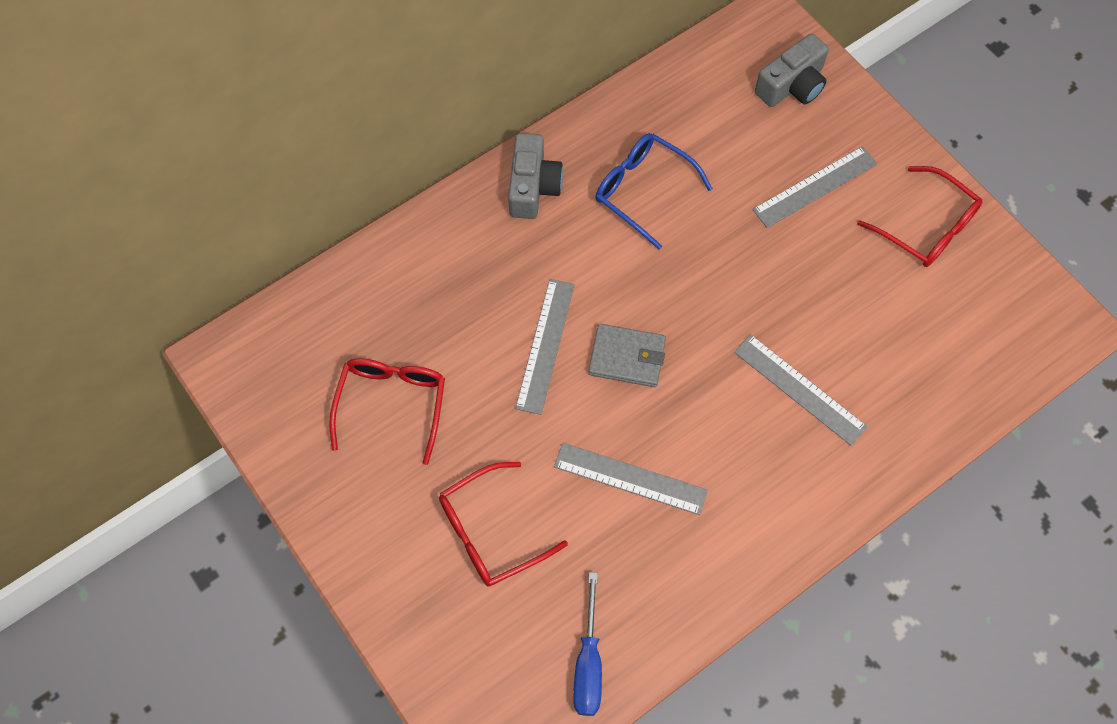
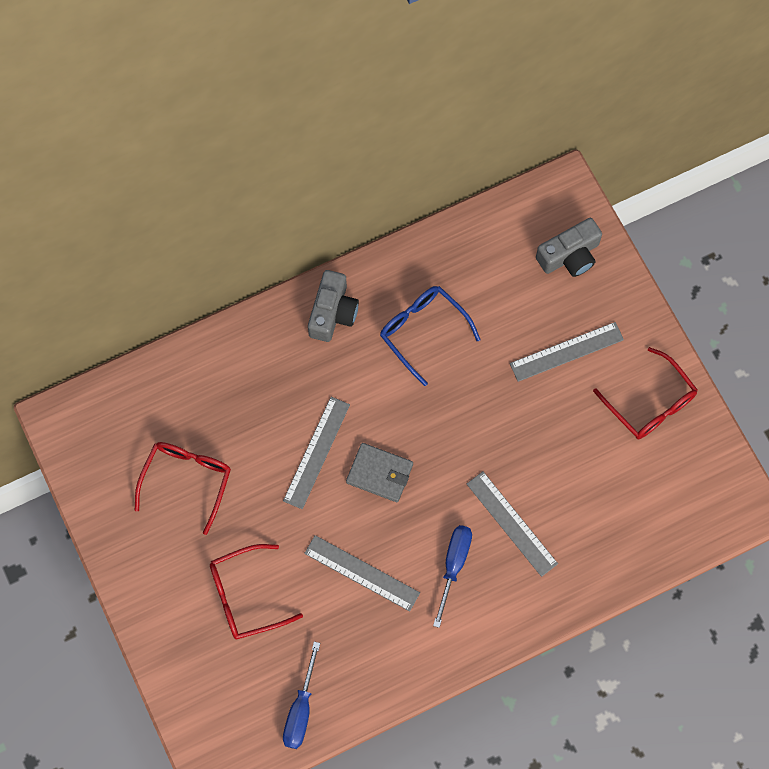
camera: 10 degrees right, 5 degrees up
(741, 450) = (453, 565): none -> blue screwdriver

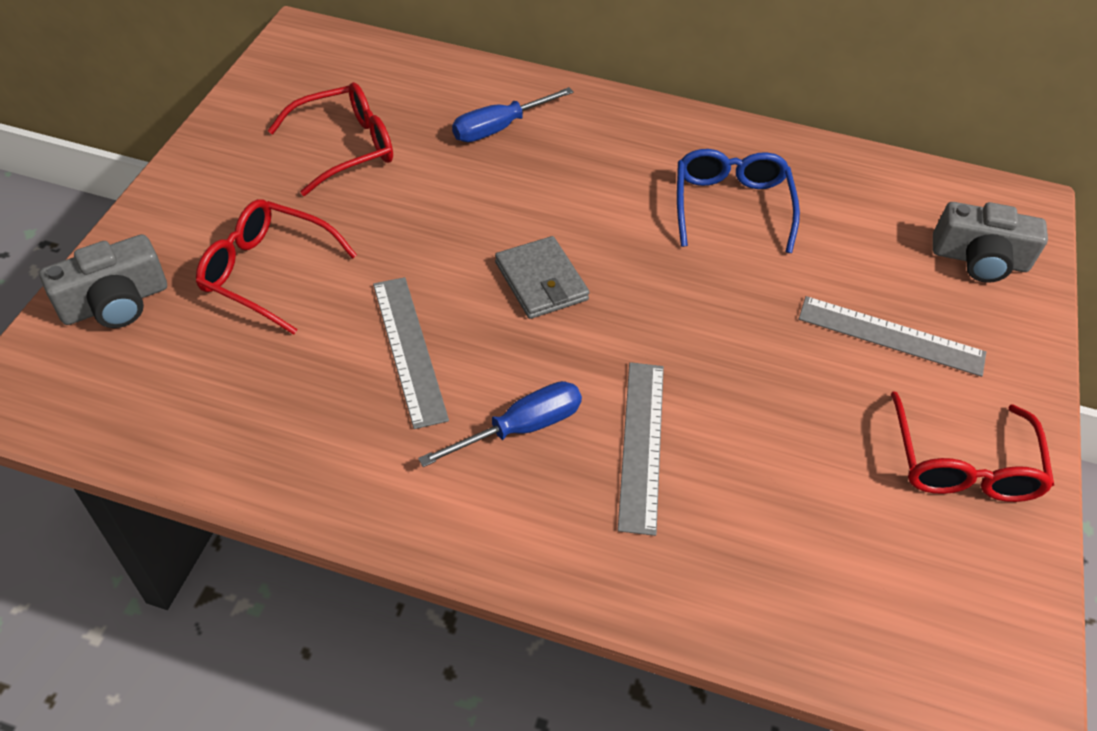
camera: 40 degrees right, 20 degrees down
(301, 709) = (171, 418): blue screwdriver -> blue screwdriver (499, 128)
(317, 452) = (497, 217): grey ruler -> none
(332, 313) = (650, 132): grey camera -> grey camera (115, 302)

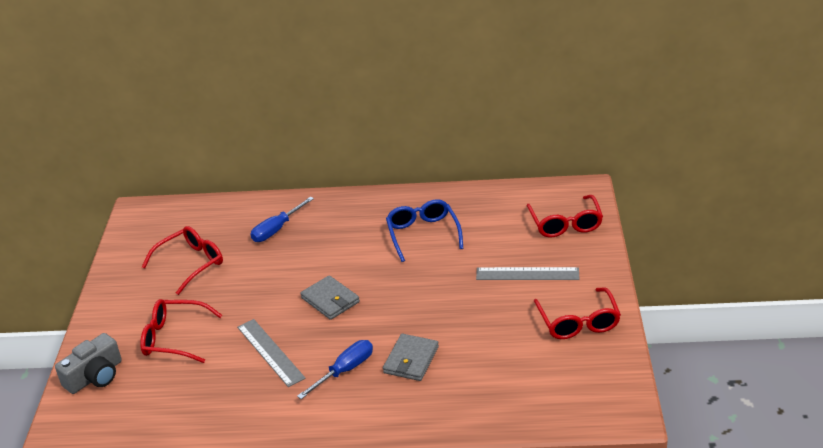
camera: 10 degrees left, 15 degrees down
(641, 444) = (411, 360): grey ruler -> grey wallet
(979, 259) = (565, 224): grey camera -> red glasses

